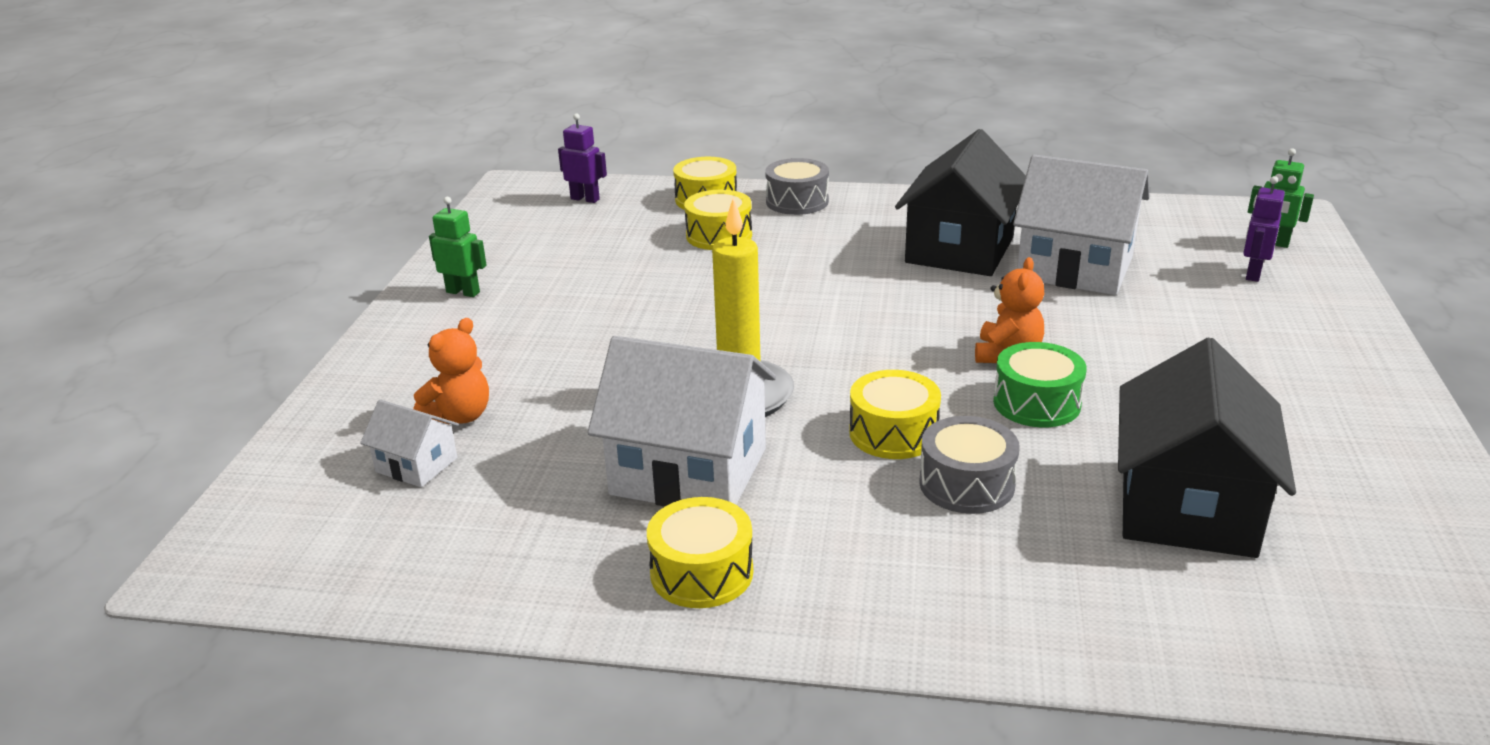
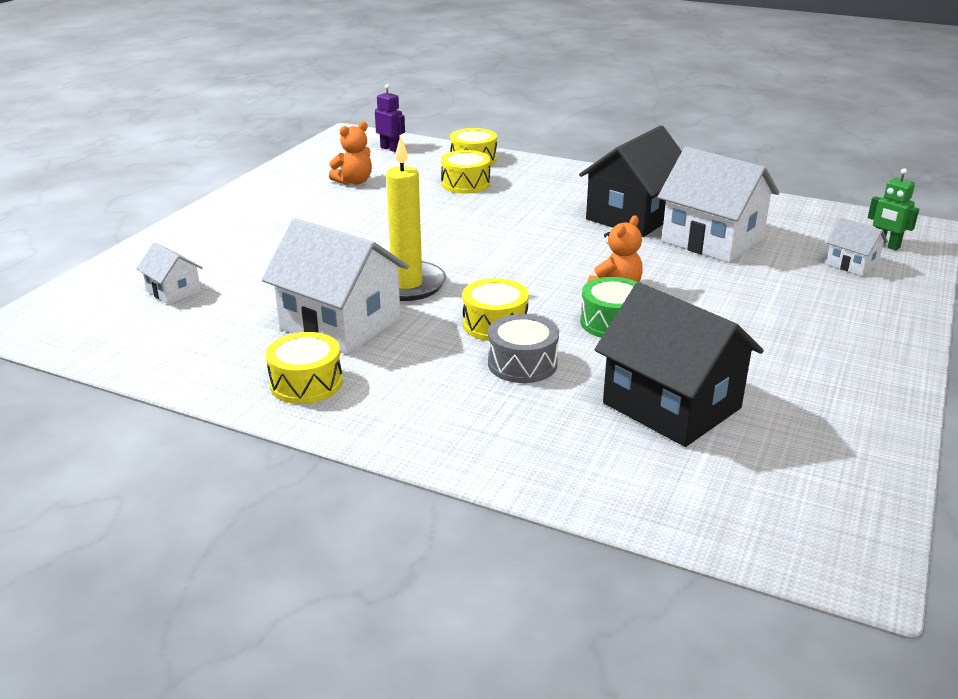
camera: 15 degrees right, 0 degrees up
(459, 416) = (218, 268): orange teddy bear -> orange teddy bear (354, 181)
(463, 292) = (270, 195): green robot -> none
(797, 201) = (537, 169): grey drum -> none
(1187, 507) = (671, 405): black house -> black house turned 75 degrees counterclockwise
(1253, 274) = (852, 264): purple robot -> white house

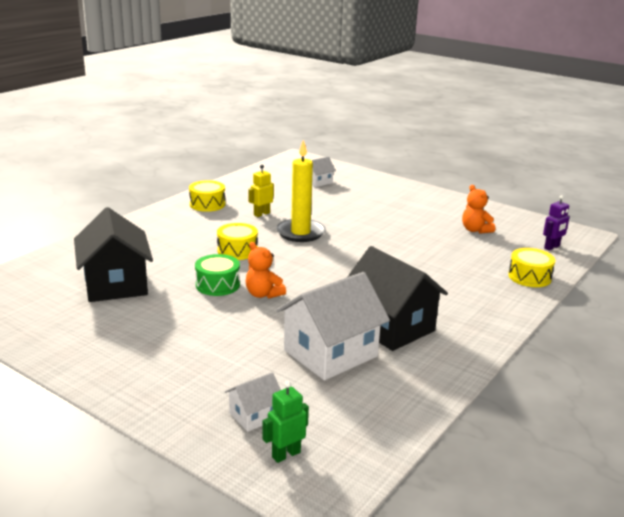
camera: 100 degrees right, 5 degrees down
(340, 324) = (261, 214): white house -> yellow robot
(465, 184) = (471, 267): yellow drum -> none
(522, 363) = (189, 252): grey drum -> none
(671, 405) = (115, 284): black house -> black house turned 75 degrees counterclockwise

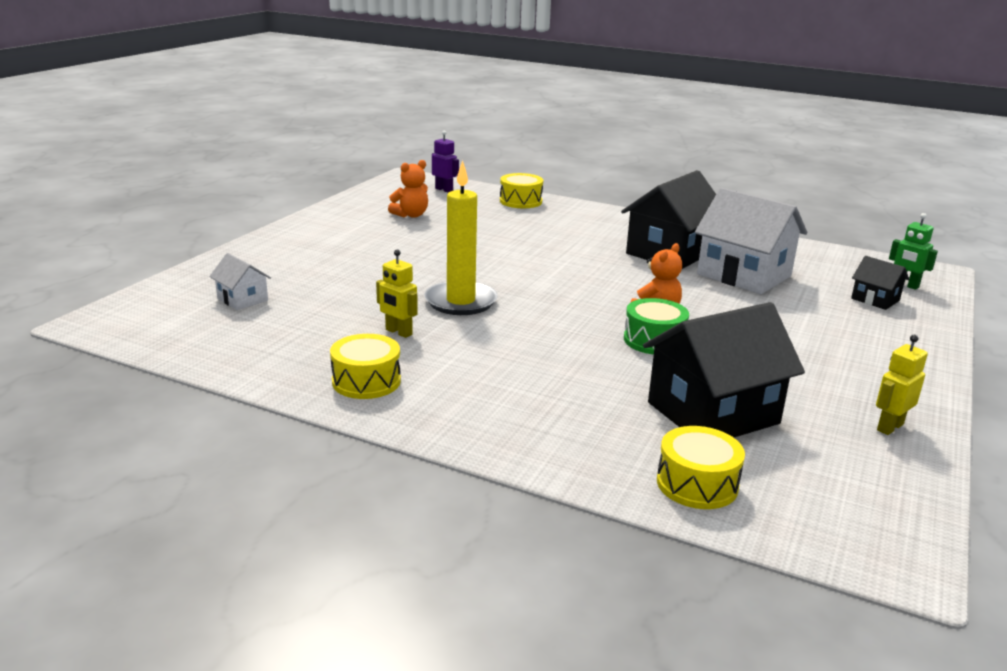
camera: 100 degrees left, 0 degrees up
(54, 340) = (889, 427): none -> yellow robot
(237, 250) = (544, 338): yellow drum -> yellow drum (697, 484)
(254, 415) = (875, 299): white house -> black house

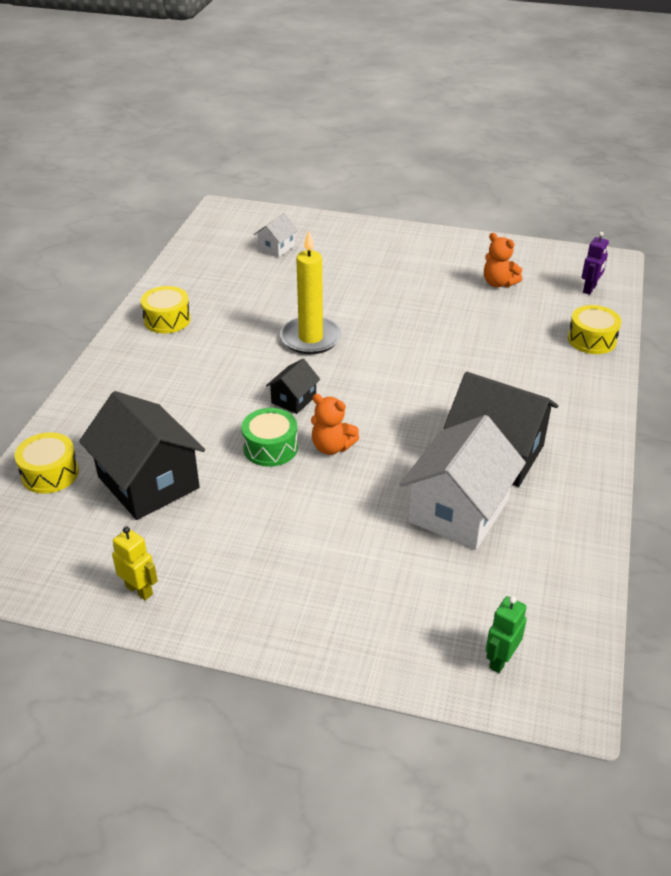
camera: 80 degrees right, 15 degrees up
(398, 332) = (244, 319): yellow robot -> none
(875, 299) = (436, 621): black house -> black house (293, 399)

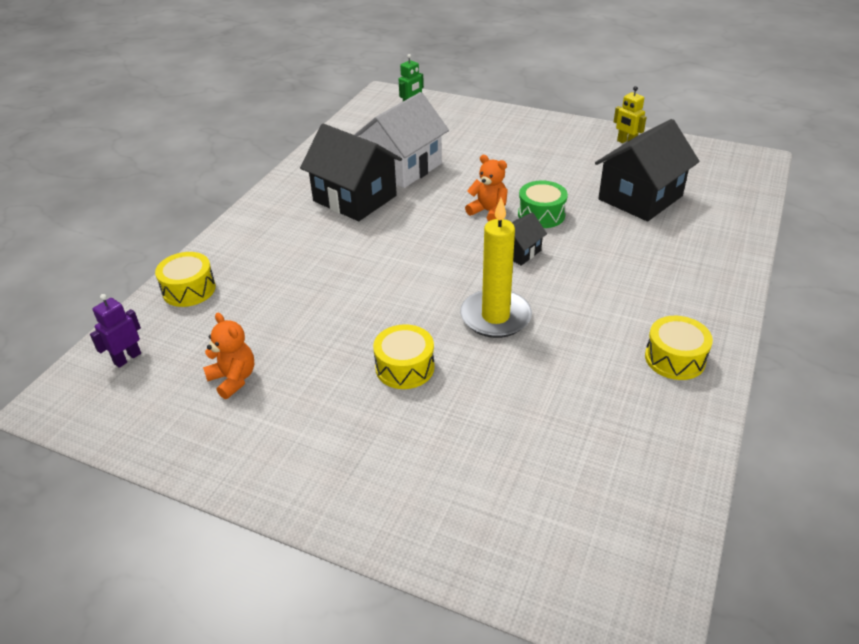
camera: 170 degrees left, 0 degrees up
(50, 473) = (726, 209): yellow drum -> yellow drum (405, 367)
(148, 482) = (640, 198): black house -> black house turned 75 degrees clockwise
(276, 248) = (534, 489): white house -> none

